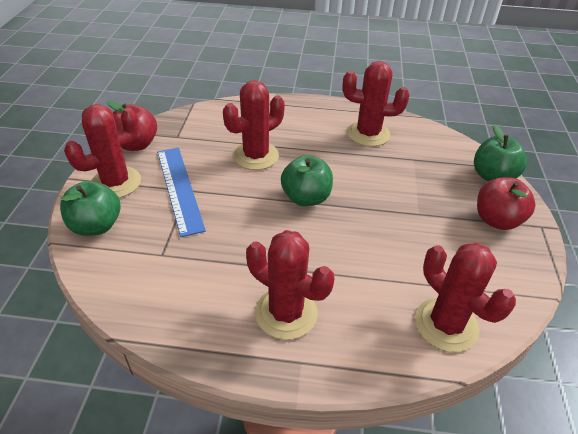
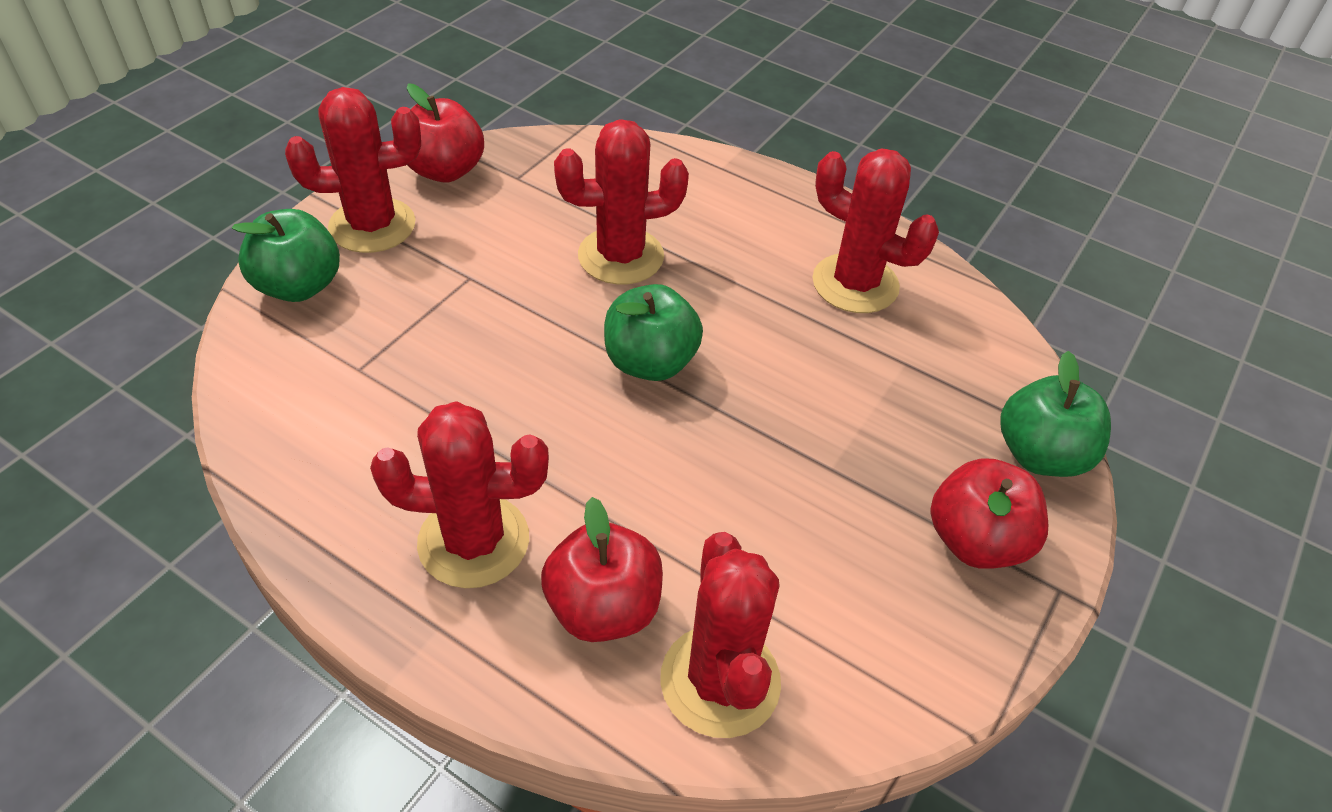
camera: 25 degrees right, 5 degrees up
(179, 188) = (458, 270): blue ruler -> none
(286, 313) = (474, 541): red cactus -> red cactus turned 60 degrees counterclockwise
(371, 316) = (603, 607): none -> red apple

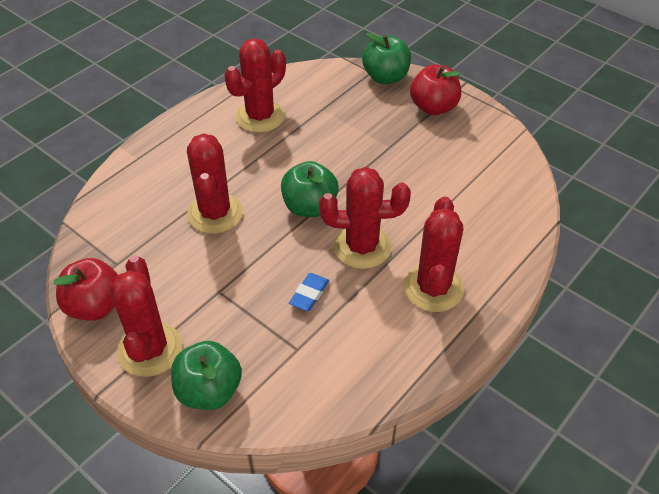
camera: 80 degrees left, 0 degrees up
(462, 375) = (309, 294): none -> blue eraser
(603, 607) = (472, 237): red apple -> none
(720, 681) = (508, 199): red cactus -> red cactus (362, 247)

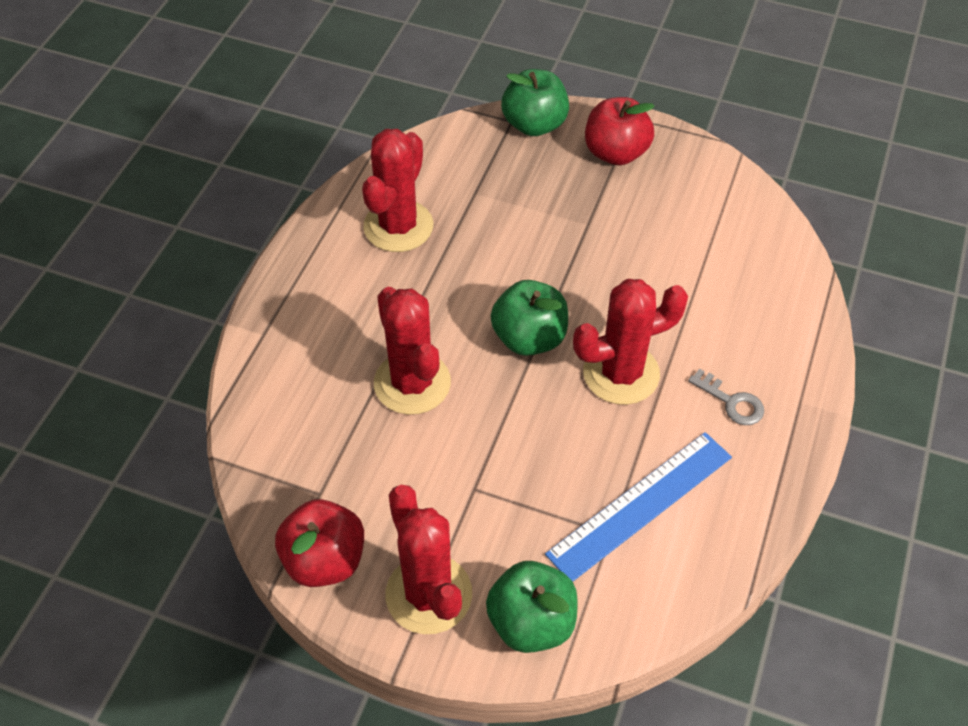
camera: 20 degrees left, 5 degrees up
(309, 294) = (588, 457): blue eraser -> none
(329, 337) = (640, 505): none -> blue ruler
(433, 288) = (731, 402): red cactus -> grey key

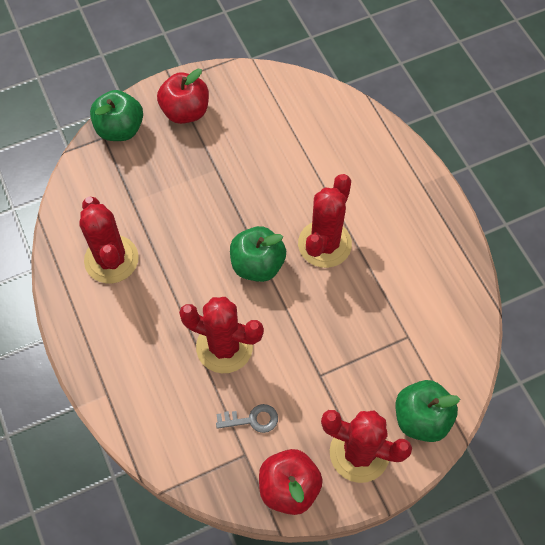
camera: 45 degrees left, 10 degrees up
(640, 505) = (406, 308): blue ruler -> none
(731, 402) = (392, 213): grey key -> grey key (252, 419)

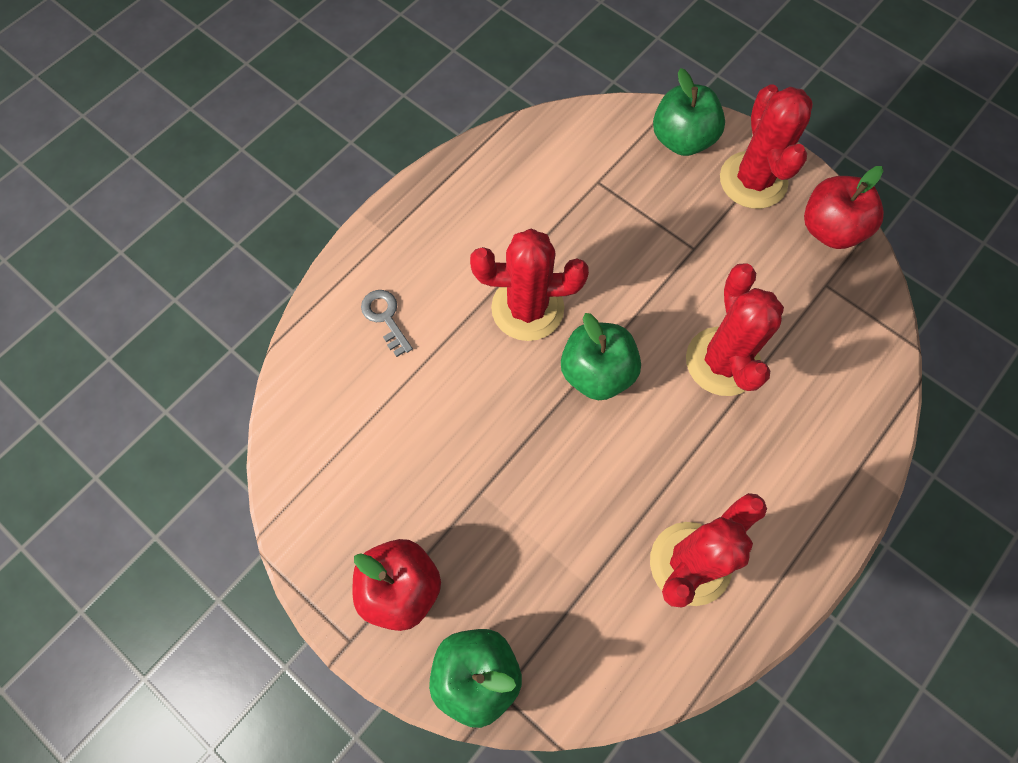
camera: 115 degrees left, 5 degrees up
(252, 419) = (785, 294): grey key -> grey key (385, 318)

